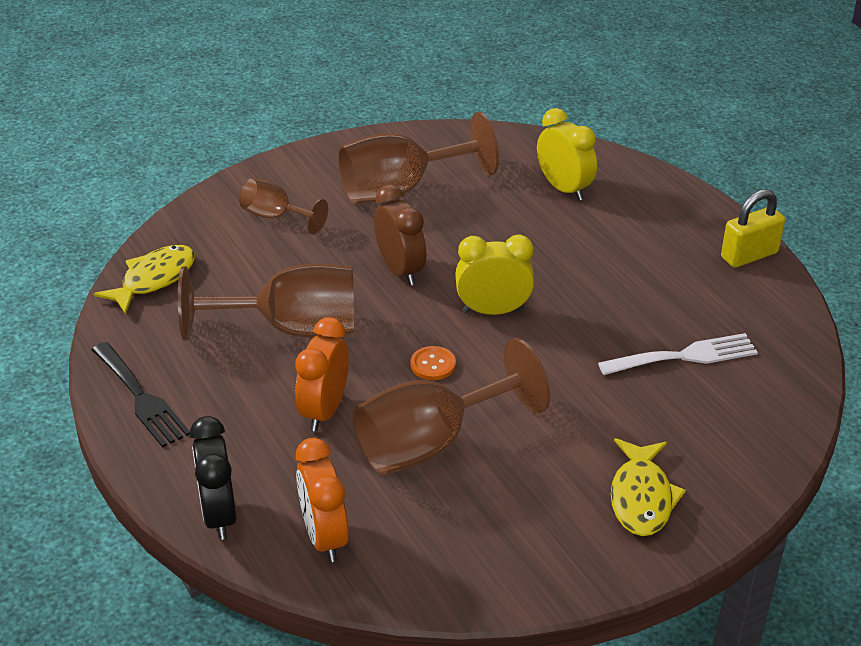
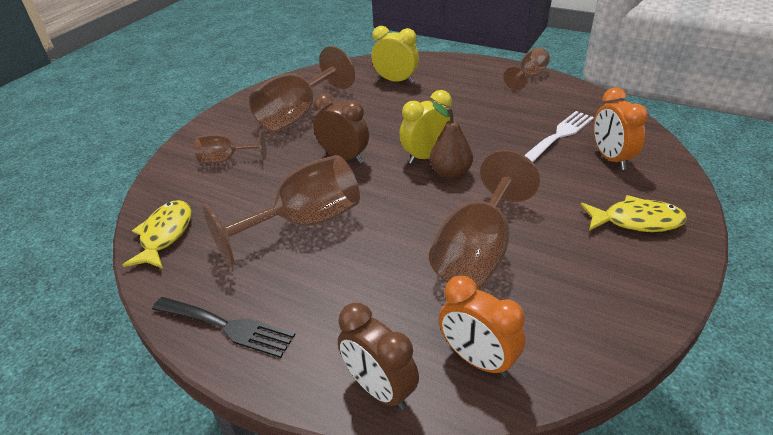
camera: 30 degrees left, 0 degrees up
(219, 515) = (379, 389): black clock -> brown clock
(324, 410) = (382, 266): orange clock -> orange clock (610, 158)
(433, 364) = (424, 202): orange button -> none
(497, 344) = (450, 173): none -> brown pear
(641, 497) = (636, 221): yellow fish -> yellow fish turned 60 degrees counterclockwise
(749, 255) = (529, 76): yellow padlock -> brown goblet

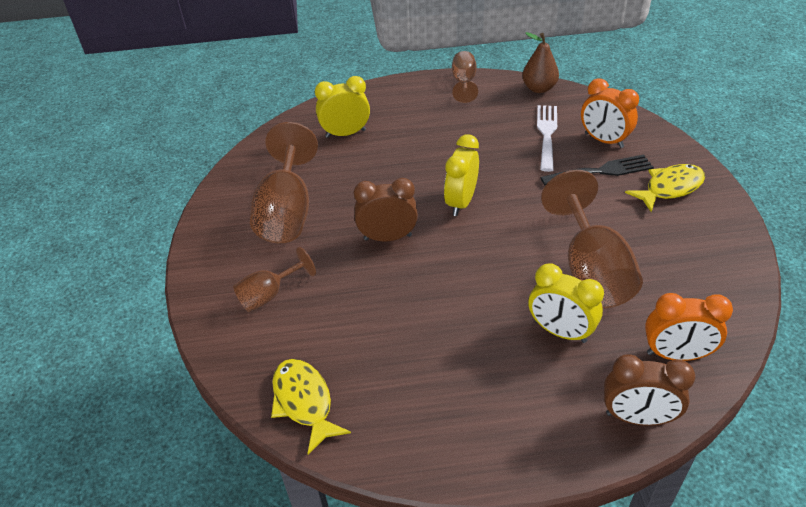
camera: 35 degrees left, 5 degrees up
(228, 327) = (470, 446): black fork -> black fork (602, 171)
(304, 223) = (425, 318): brown goblet -> none
(394, 284) = (560, 331): none -> yellow clock
(450, 173) = (498, 210): brown pear -> brown pear (539, 88)

